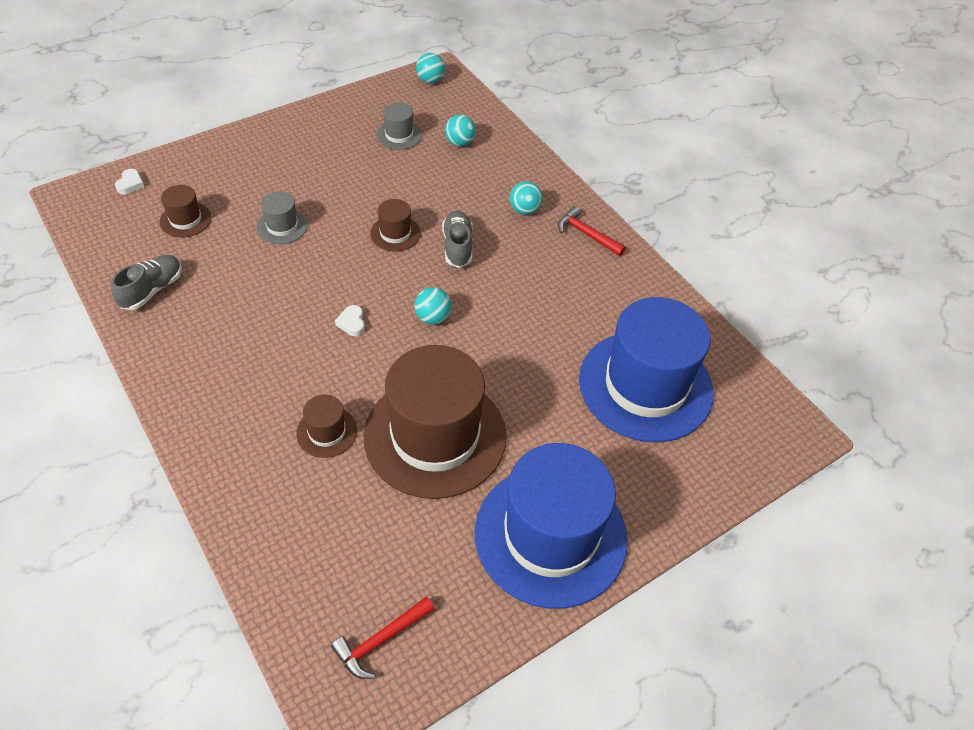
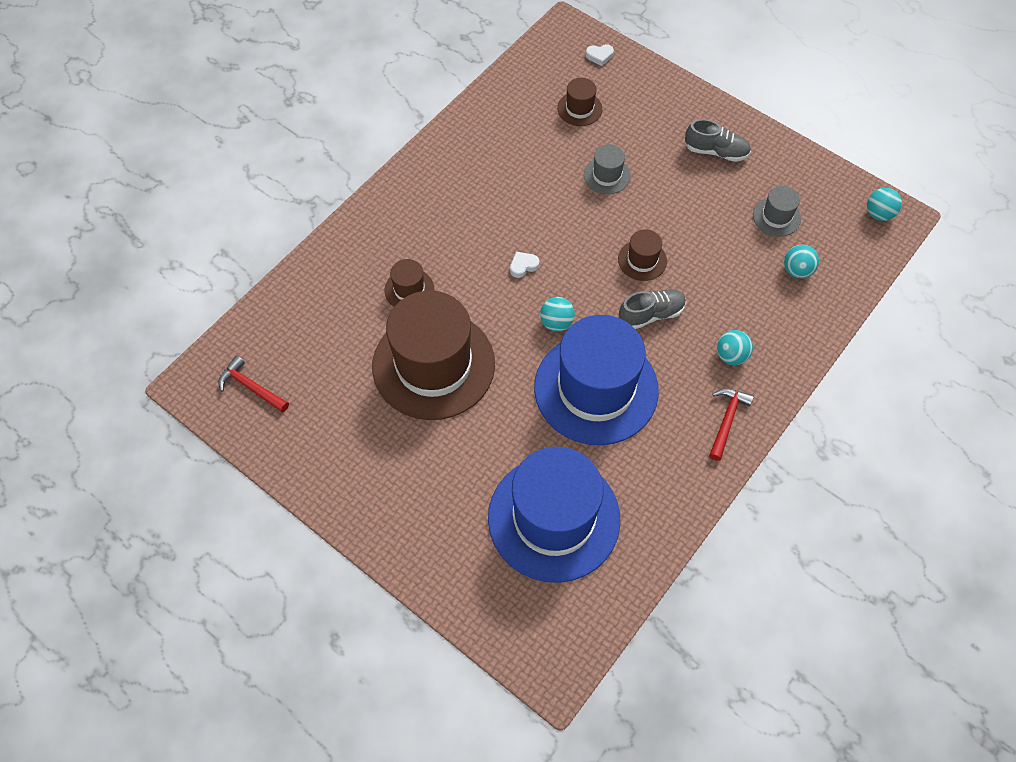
camera: 75 degrees right, 10 degrees up
(152, 290) = (496, 122): grey shoe -> grey shoe (716, 151)
(550, 535) = (370, 477): blue hat -> blue hat (596, 388)

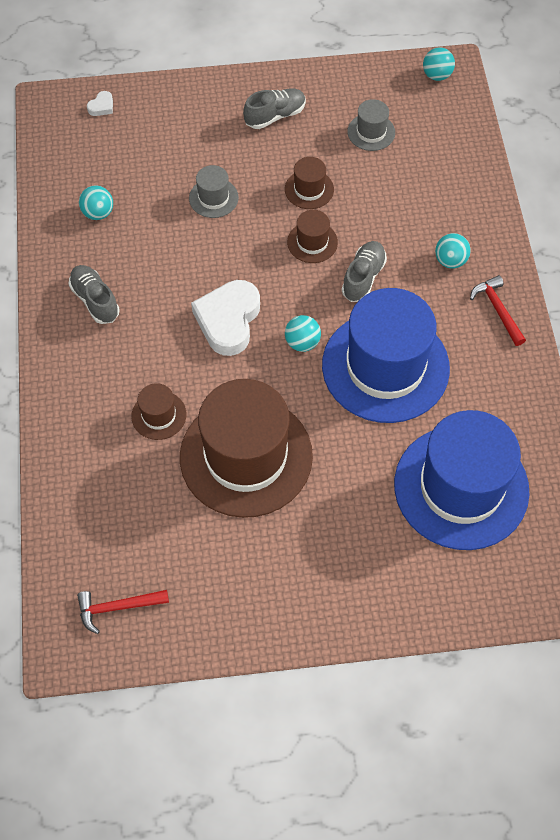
camera: 45 degrees left, 0 degrees up
(452, 182) = (95, 300): none -> grey shoe
(523, 266) = (228, 320): white heart -> white heart, size x2.38
(579, 109) = (133, 161): brown hat -> brown hat (309, 189)
(797, 270) = (427, 161): turquoise ball -> turquoise ball (98, 213)

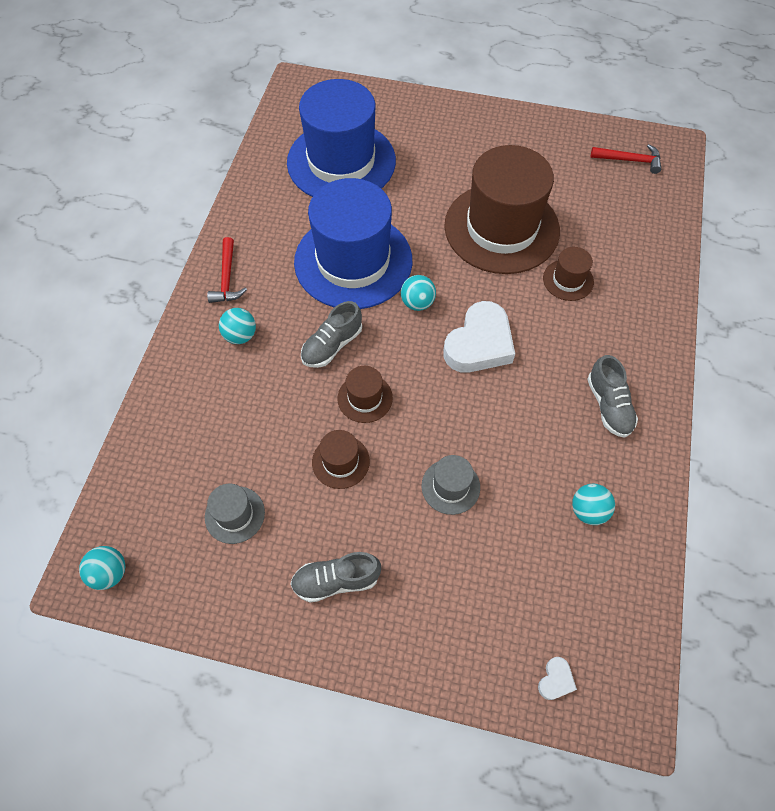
camera: 160 degrees left, 0 degrees up
(101, 106) = (555, 680): white heart -> white heart turned 150 degrees clockwise

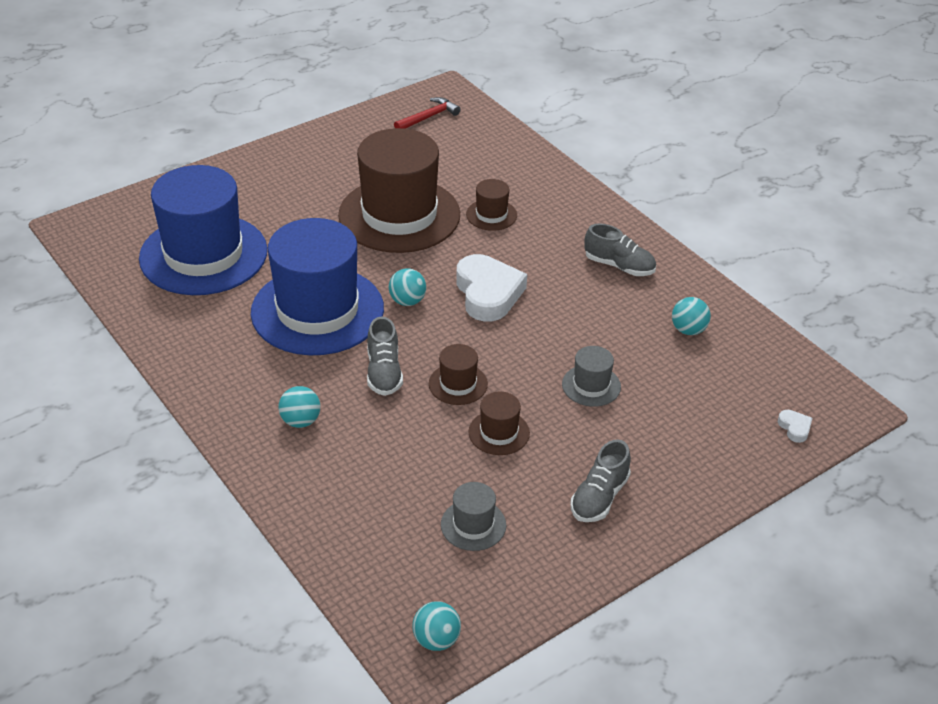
camera: 50 degrees left, 20 degrees down
(227, 278) = (227, 394): red hammer -> none

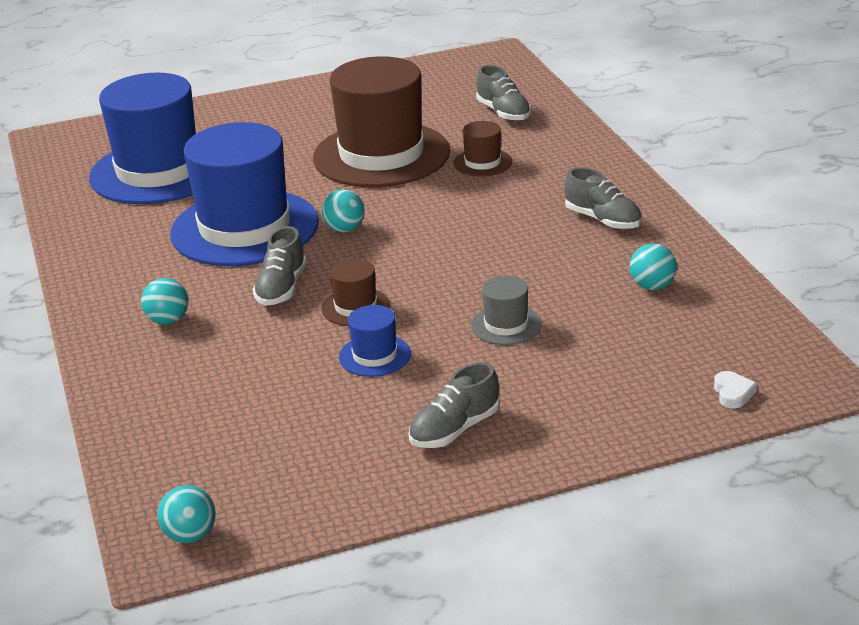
camera: 20 degrees right, 10 degrees down
(428, 117) = (463, 75): red hammer -> none
(473, 525) = (295, 436): grey hat -> none
(483, 157) = (503, 113): none -> grey shoe
(488, 293) = (437, 230): white heart -> none
(499, 432) = (375, 356): brown hat -> blue hat

